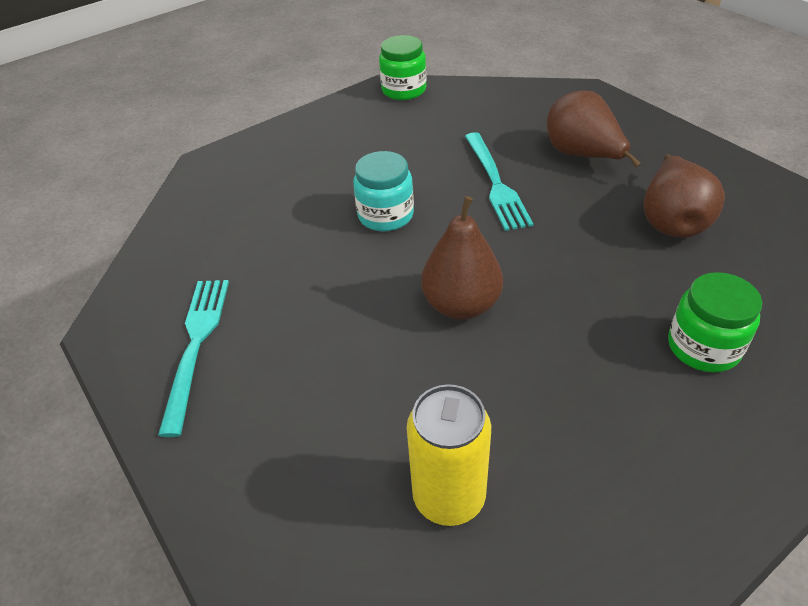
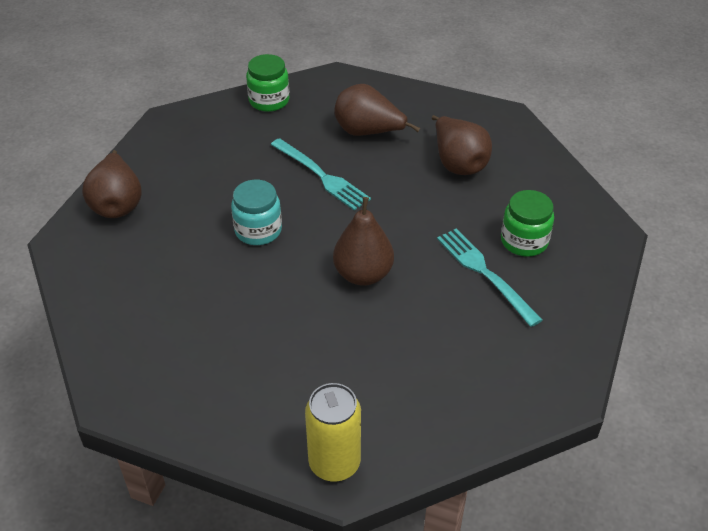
camera: 35 degrees left, 0 degrees up
(196, 344) = (196, 380): turquoise fork -> turquoise fork (485, 273)
(279, 146) = (117, 204): none -> brown pear
(404, 90) = (185, 117): green jar -> green jar (269, 101)
(449, 497) = (441, 391): yellow can -> yellow can (334, 463)

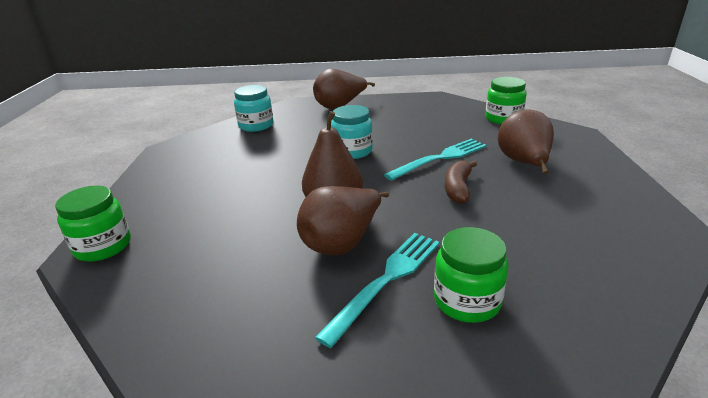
camera: 70 degrees right, 15 degrees down
(109, 297) = (256, 125): none -> turquoise jar
(321, 176) = (440, 158): turquoise fork -> turquoise fork turned 150 degrees counterclockwise
(334, 463) = (103, 246): yellow can -> green jar
(383, 187) = (458, 188): none -> brown banana
(458, 163) = (546, 221): brown pear -> brown pear (342, 242)

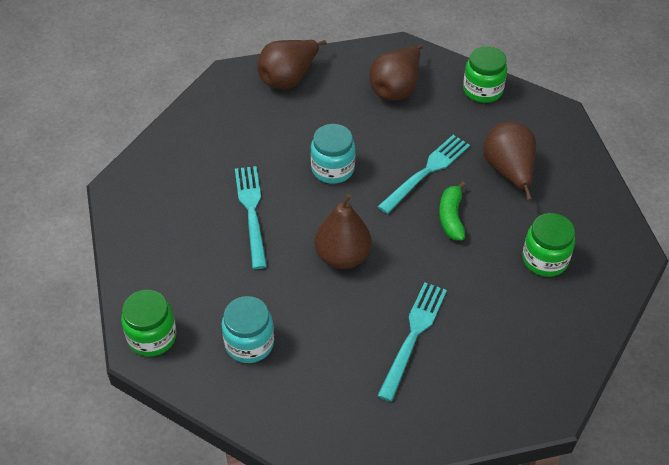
camera: 15 degrees left, 20 degrees up
(256, 125) = (201, 130): turquoise jar -> turquoise jar (249, 343)
(265, 170) = (251, 212): none -> turquoise fork
(342, 242) = (365, 301): brown pear -> brown pear (396, 89)
(458, 188) = (451, 217): brown banana -> green banana
(467, 300) = (476, 346): green jar -> green jar (545, 259)

